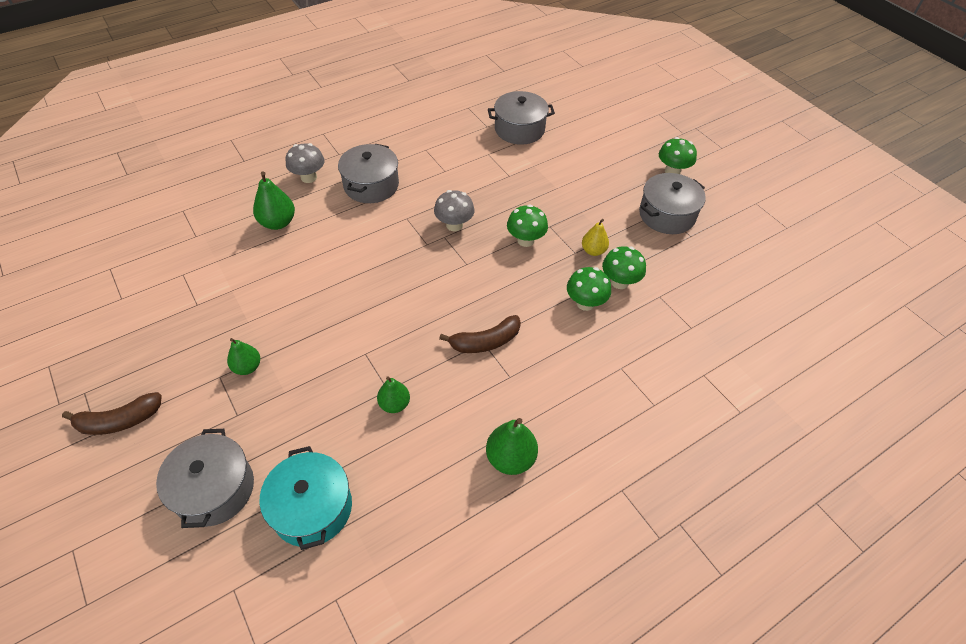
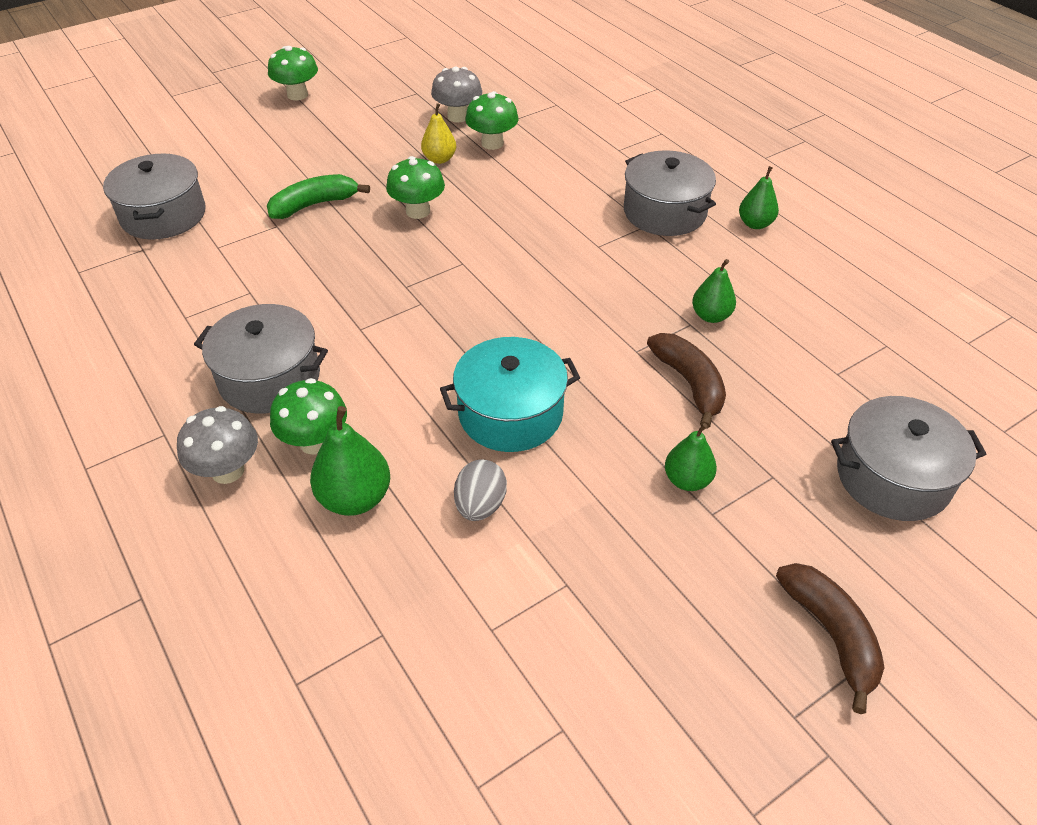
camera: 90 degrees left, 5 degrees down
(258, 271) = (480, 505): none -> grey egg
(312, 508) = (876, 375): turquoise pot -> turquoise pot (510, 413)
(454, 225) = (381, 277): grey mushroom -> grey mushroom (458, 116)
(485, 342) = (598, 243): brown banana -> brown banana (689, 383)
(510, 458) = (755, 224): green pear -> green pear, size x0.67
(532, 190) = (314, 205): none -> green banana
(585, 303) = (527, 168): green mushroom -> green mushroom (315, 442)
(667, 215) = (379, 105): grey pot -> grey pot (664, 212)

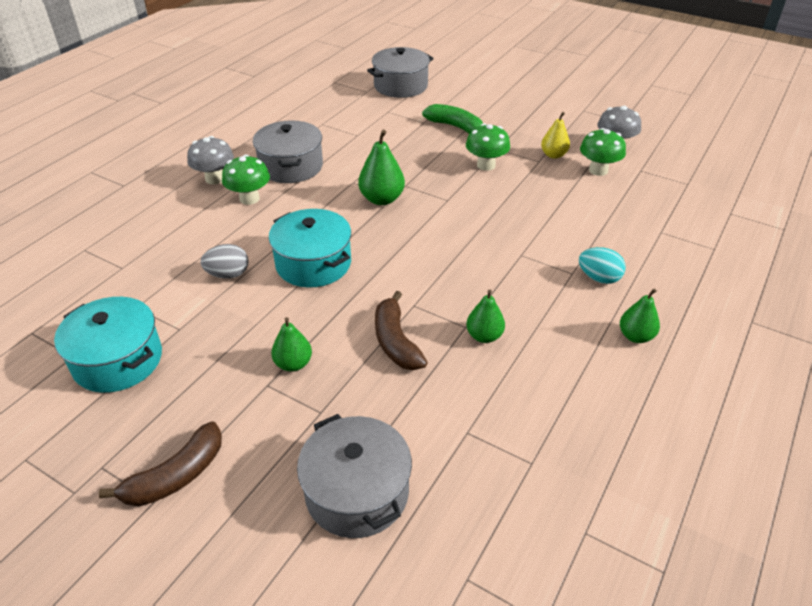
camera: 65 degrees right, 5 degrees down
(297, 95) = (564, 81): green mushroom -> none
(355, 498) = (213, 226): green pear -> green pear (382, 199)
(599, 669) = (117, 360): none -> turquoise pot
(664, 212) = (599, 278): grey pot -> turquoise egg
(689, 383) = (396, 342): brown banana -> brown banana turned 120 degrees clockwise

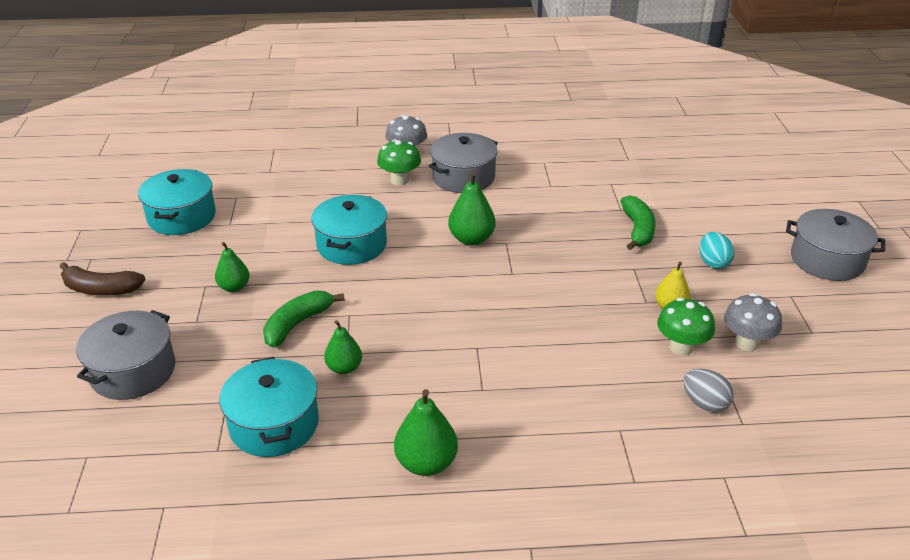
camera: 55 degrees right, 5 degrees down
(228, 274) = (302, 215): grey egg -> grey egg (704, 403)
(396, 342) = (297, 324): brown banana -> green banana
(400, 86) = (665, 171): grey pot -> grey pot (827, 260)
(486, 165) = (595, 273): green mushroom -> none
(525, 409) = (274, 424): none -> turquoise pot
(599, 278) = (491, 409): turquoise egg -> turquoise egg (713, 263)
(635, 336) = (426, 463): green pear -> green pear, size x1.50

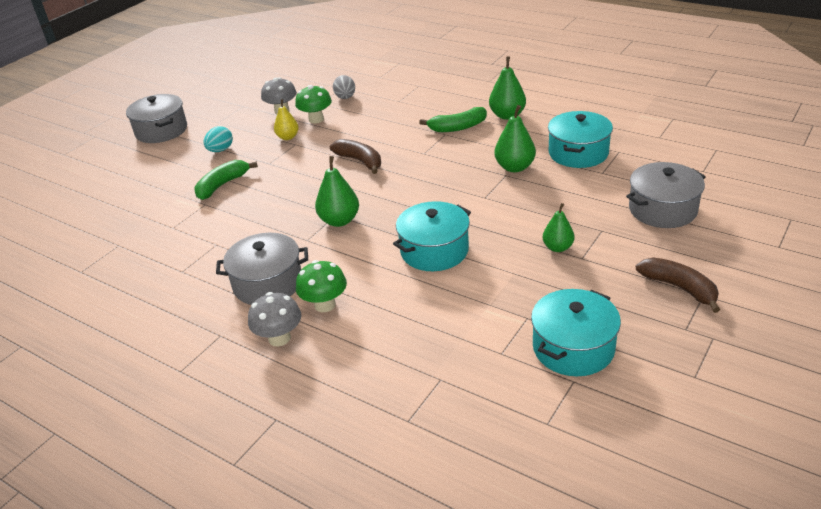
camera: 140 degrees left, 0 degrees up
(297, 324) = (526, 203): green banana -> green banana (458, 127)
(344, 368) = (514, 167): green pear -> green pear, size x1.50
(538, 308) = (360, 161): none -> brown banana

